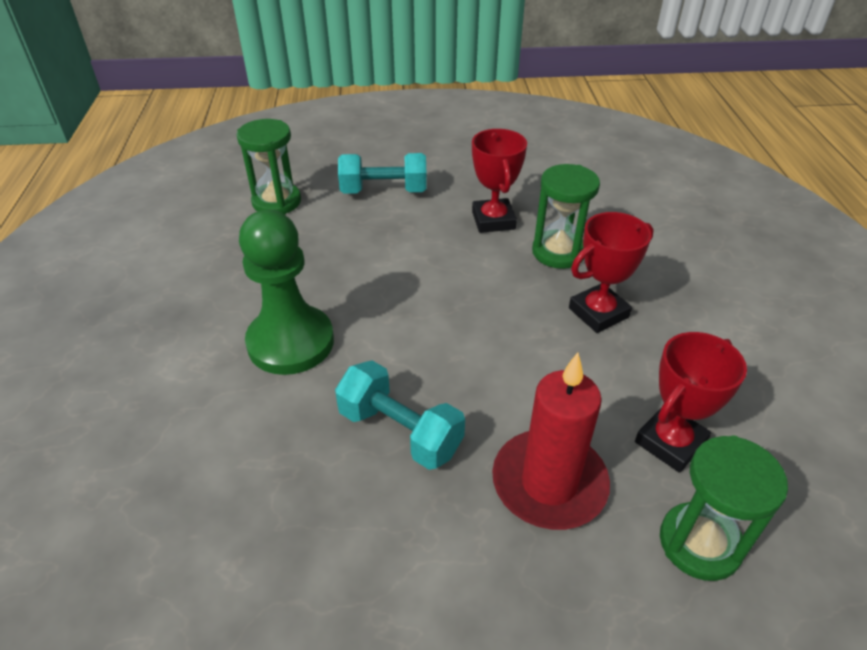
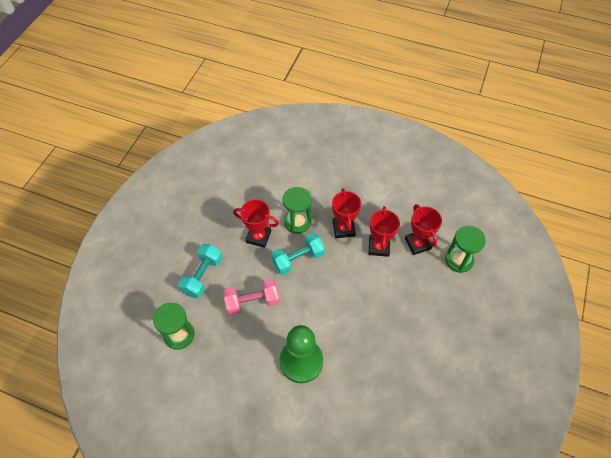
camera: 65 degrees left, 15 degrees up
(371, 251) = (252, 302): none -> pink dumbbell
(400, 432) = (374, 334): turquoise dumbbell -> turquoise dumbbell (298, 259)
(549, 483) = (419, 292): red candle -> none
(604, 377) = (379, 247): none -> red trophy

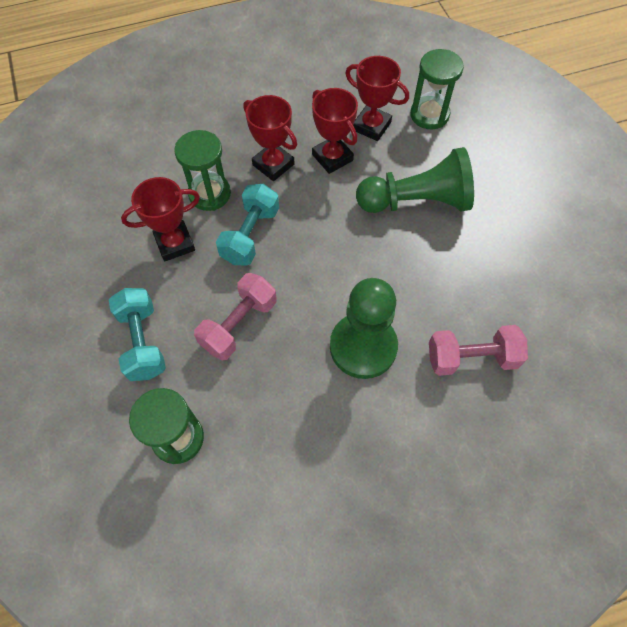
camera: 40 degrees left, 5 degrees up
(351, 413) = (471, 358): none -> pink dumbbell
(403, 305) = (416, 201): none -> green pawn

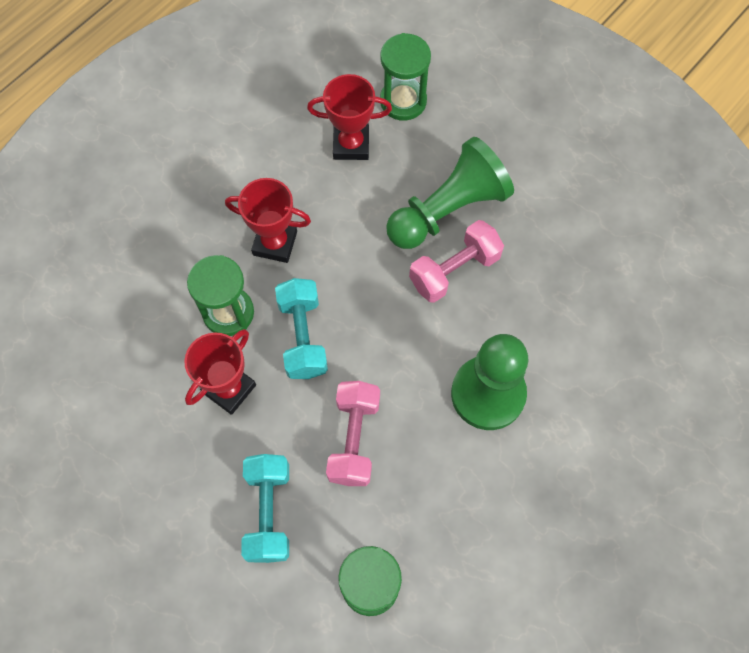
camera: 30 degrees left, 5 degrees up
(143, 342) = (269, 512): turquoise dumbbell -> turquoise dumbbell turned 45 degrees clockwise
(332, 157) = (332, 203): red trophy -> none
(471, 358) = (592, 349): pink dumbbell -> pink dumbbell (454, 270)

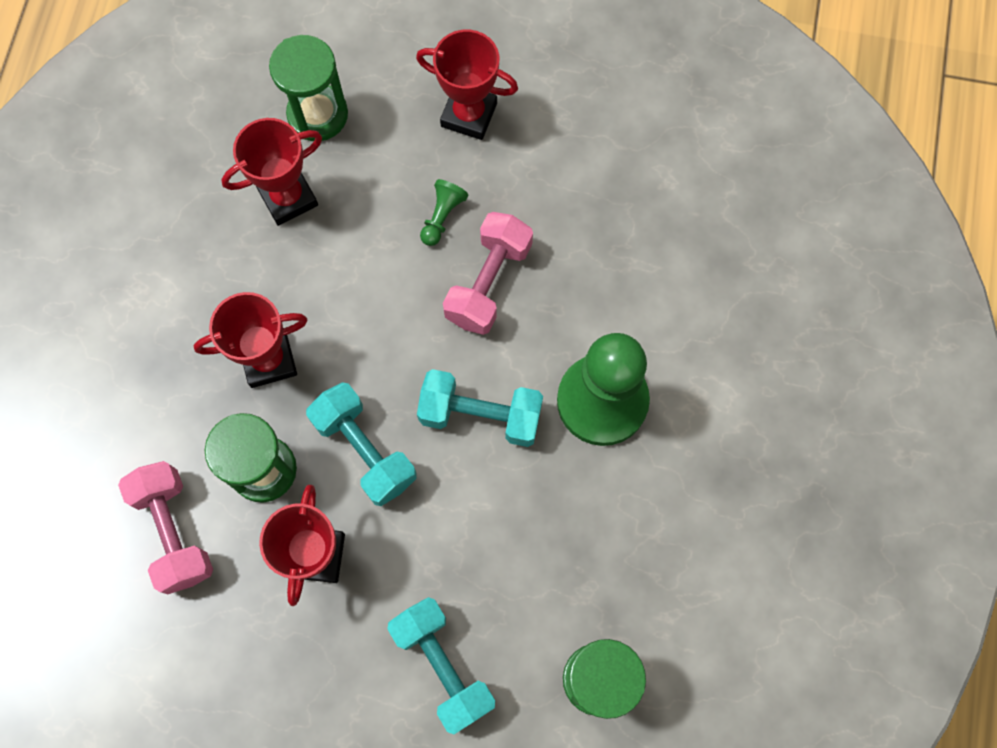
camera: 30 degrees left, 5 degrees up
(354, 439) = (488, 532): pink dumbbell -> pink dumbbell (174, 531)
(396, 356) = (480, 415): none -> turquoise dumbbell
(448, 210) = (442, 216): green pawn -> green pawn, size x0.40
(507, 152) = (469, 115): none -> red trophy

